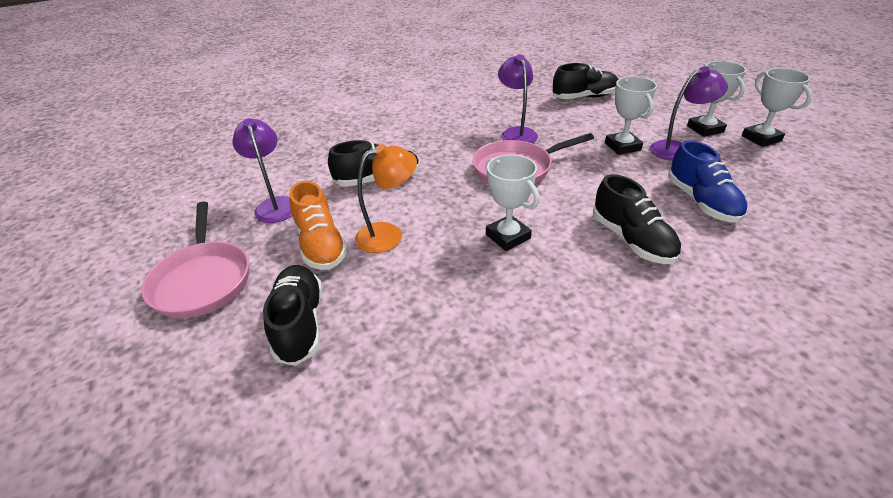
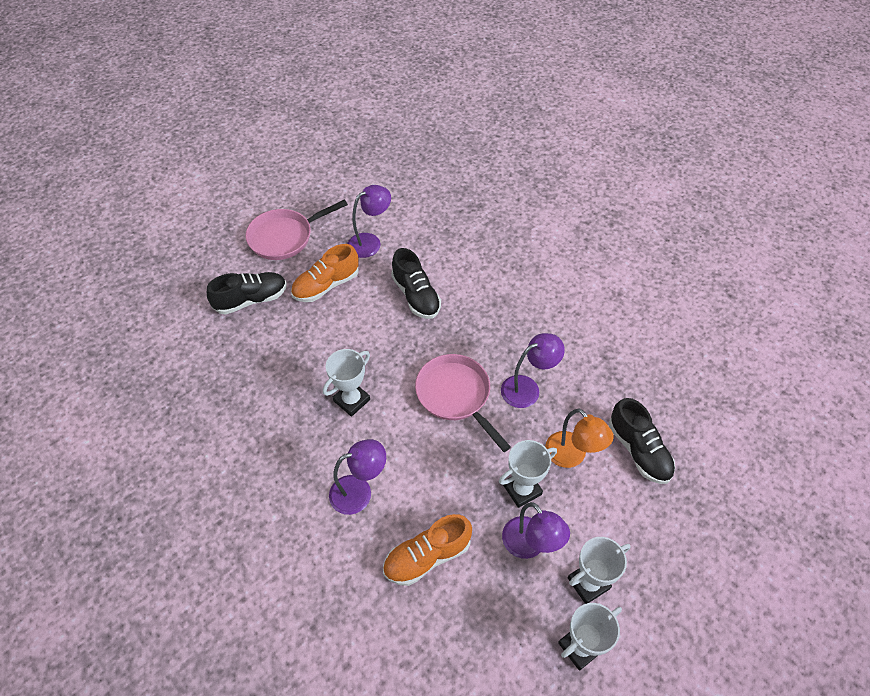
camera: 75 degrees right, 15 degrees up
(389, 235) = (343, 322): orange lamp -> orange lamp (571, 456)
(632, 240) = (359, 491): black shoe -> purple lamp
(702, 202) = (427, 556): blue shoe -> orange shoe

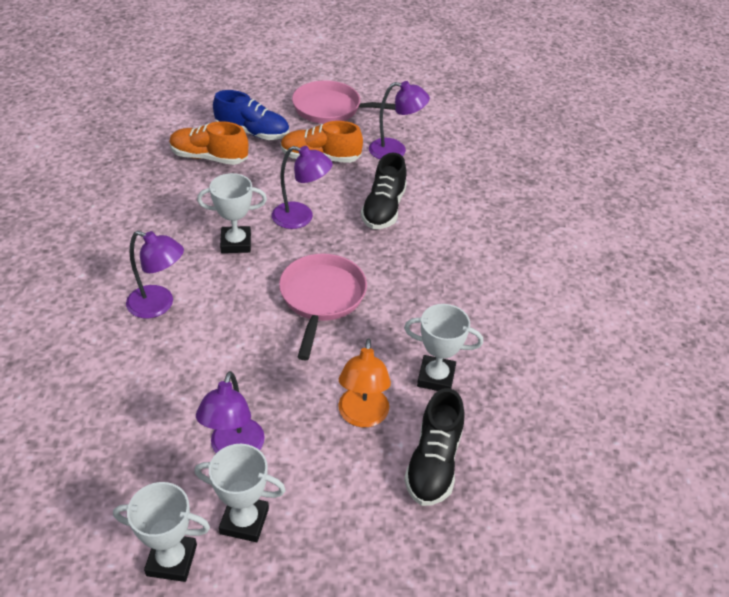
camera: 40 degrees right, 10 degrees down
(251, 300) = (252, 133): black shoe -> blue shoe
(427, 556) = (146, 387): orange shoe -> orange shoe (209, 157)
(522, 489) = (284, 405): white trophy -> white trophy (436, 377)
(527, 388) = (392, 337): purple lamp -> purple lamp (301, 218)

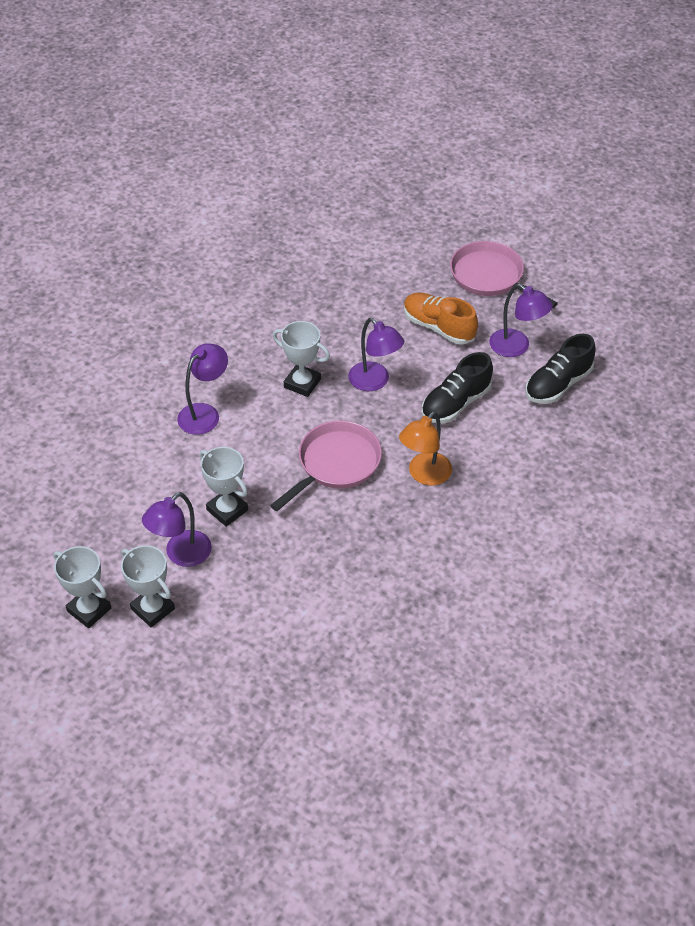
camera: 35 degrees right, 5 degrees up
(159, 305) = (205, 413): purple lamp -> purple lamp turned 105 degrees counterclockwise
(209, 157) = (338, 289): orange shoe -> none
(252, 133) = (395, 277): blue shoe -> none
(362, 416) = (292, 576): orange lamp -> orange lamp (424, 475)
(434, 463) = (318, 638): black shoe -> black shoe (558, 384)
(436, 377) = (375, 574): white trophy -> white trophy (227, 510)

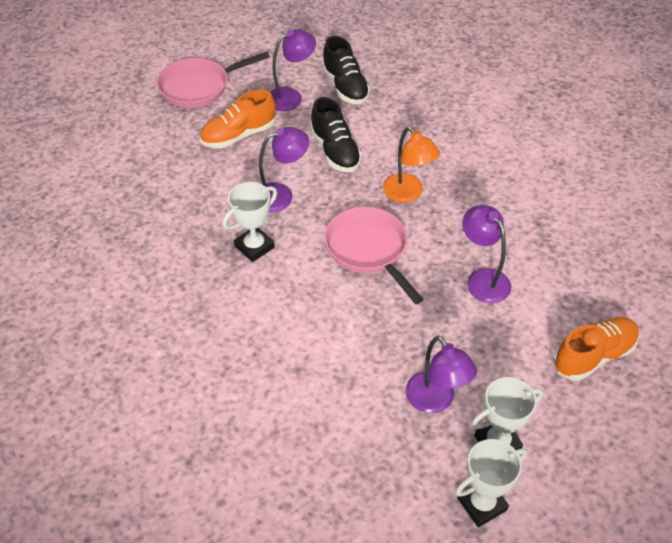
camera: 70 degrees left, 0 degrees up
(205, 413) = (253, 335): purple lamp -> purple lamp (482, 279)
(227, 510) = (391, 347): white trophy -> none
(277, 668) = (593, 356): none -> orange shoe

